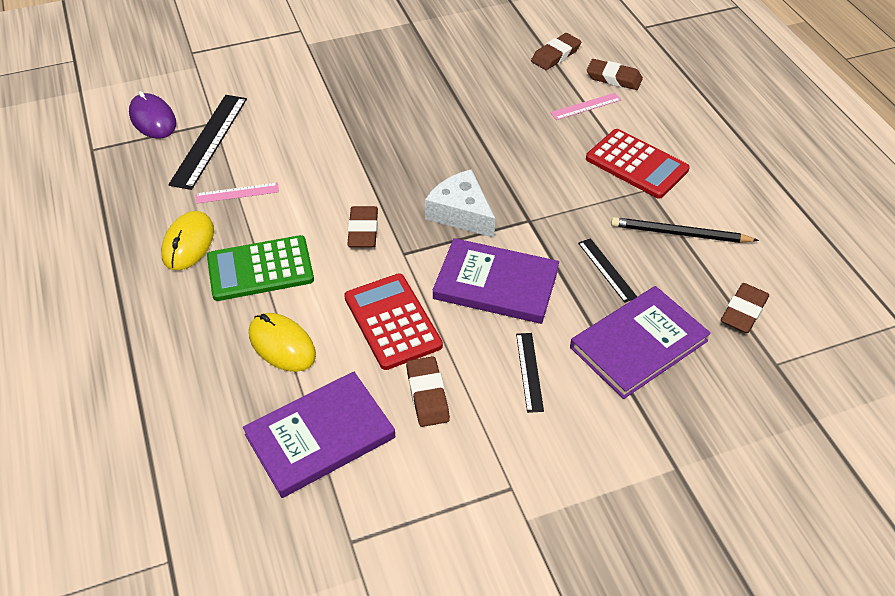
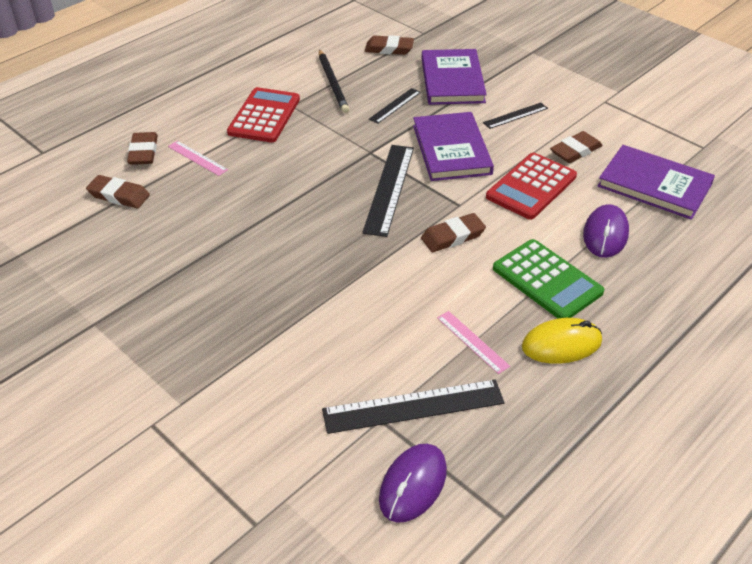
camera: 115 degrees left, 5 degrees down
(282, 345) = (605, 234): yellow mouse -> purple mouse
(461, 213) = (389, 189): white cheese -> black ruler
(638, 344) = (452, 80): purple book -> purple book turned 60 degrees clockwise

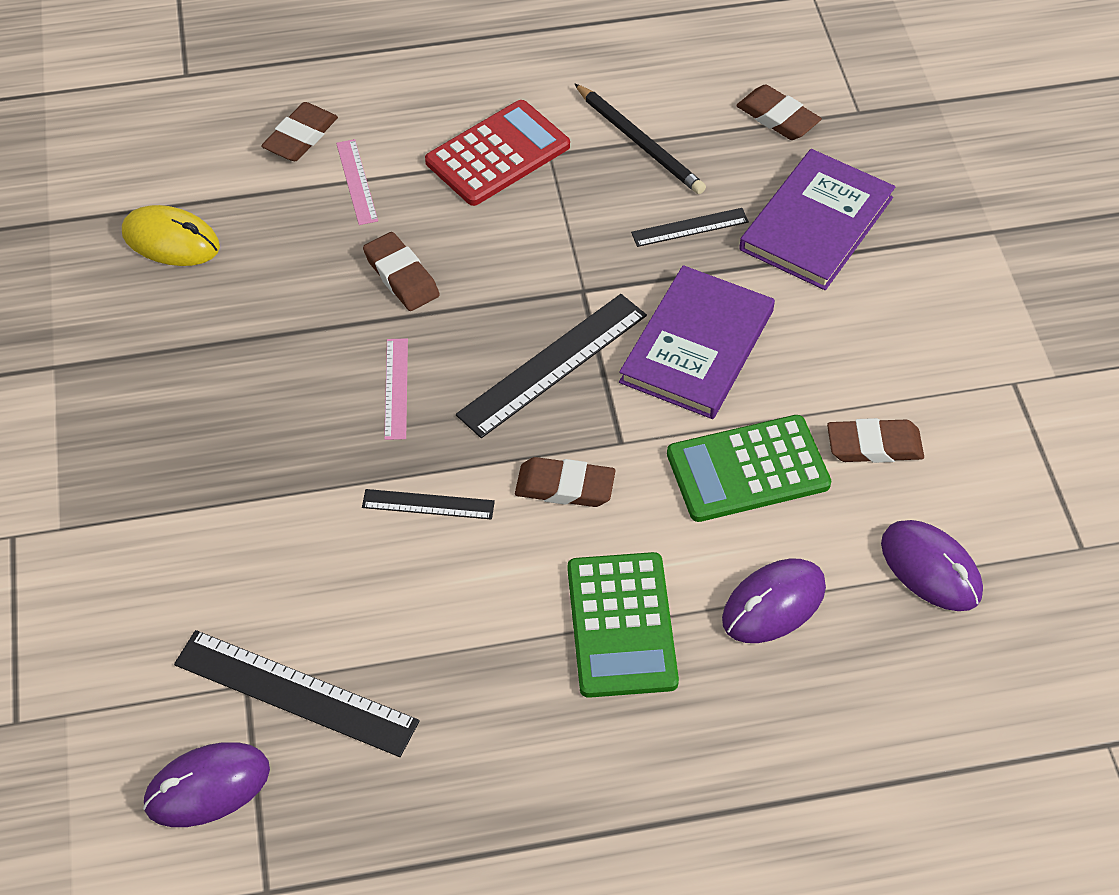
camera: 35 degrees right, 10 degrees up
(119, 195) = (220, 192): brown eraser -> brown eraser (401, 276)
(332, 83) = (639, 142): black pencil -> black pencil turned 60 degrees counterclockwise
(472, 341) = (443, 652): pink ruler -> pink ruler (396, 388)
(515, 115) = (847, 336): black ruler -> black ruler (428, 504)
(531, 187) = (748, 469): red calculator -> green calculator
(561, 344) = (547, 725): yellow mouse -> yellow mouse (171, 240)
(654, 185) = (931, 568): purple book -> purple mouse

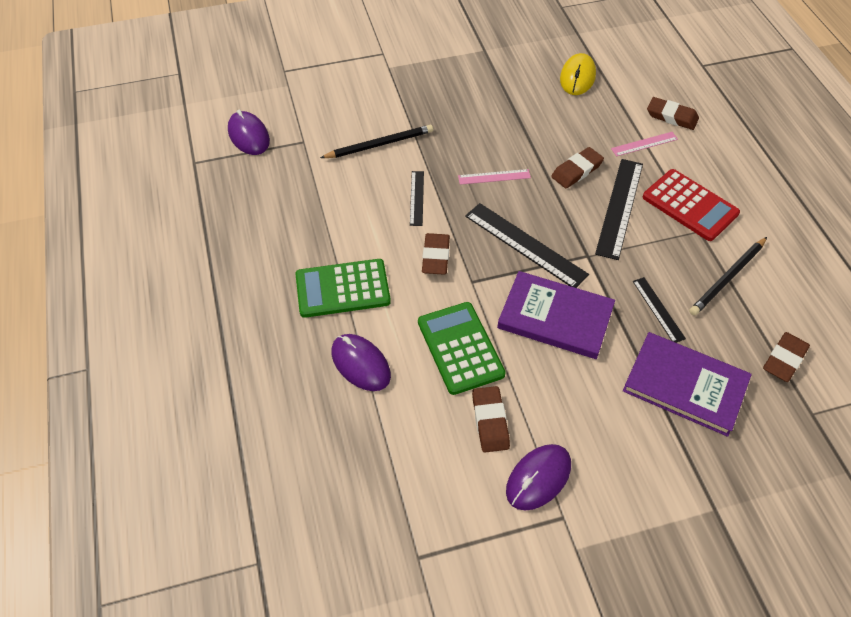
camera: 85 degrees right, 0 degrees up
(281, 555) = (379, 144): none -> black pencil
(295, 693) = (299, 159): black ruler -> black ruler (619, 207)
(931, 568) = (393, 455): purple mouse -> purple mouse (538, 478)

